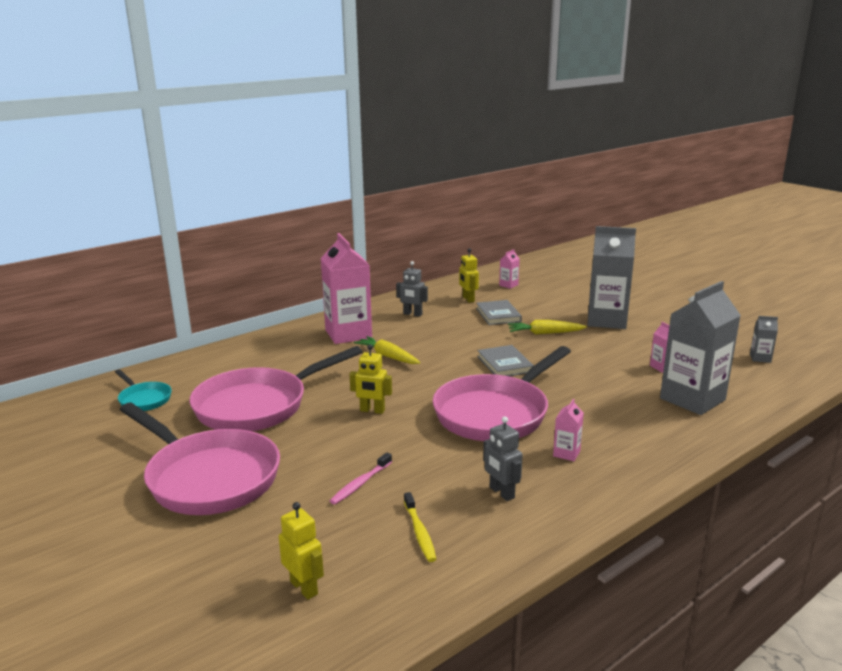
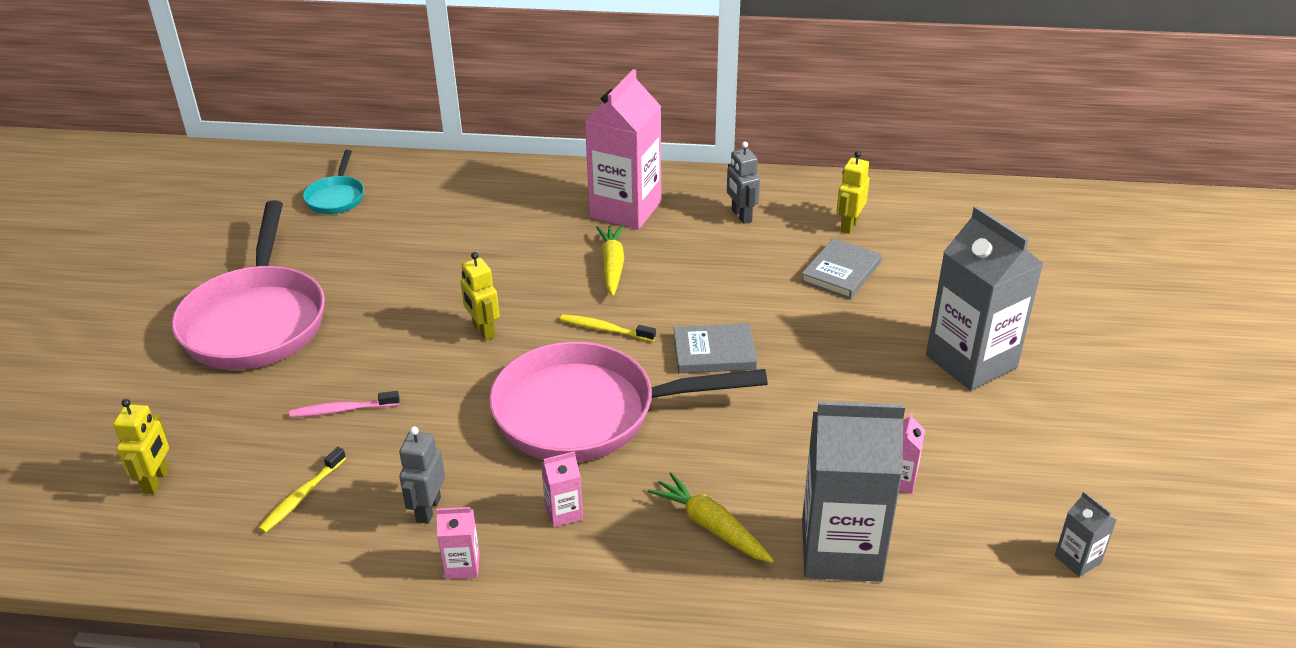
camera: 45 degrees right, 15 degrees up
(258, 406) = (404, 261): pink pan -> none
(436, 380) = (605, 329): none -> yellow toothbrush
(505, 364) = (714, 352): grey book -> grey book turned 60 degrees clockwise
(508, 285) = (946, 228): pink carton -> pink carton (462, 565)
(545, 333) = (846, 334): yellow carrot -> yellow carrot (711, 526)

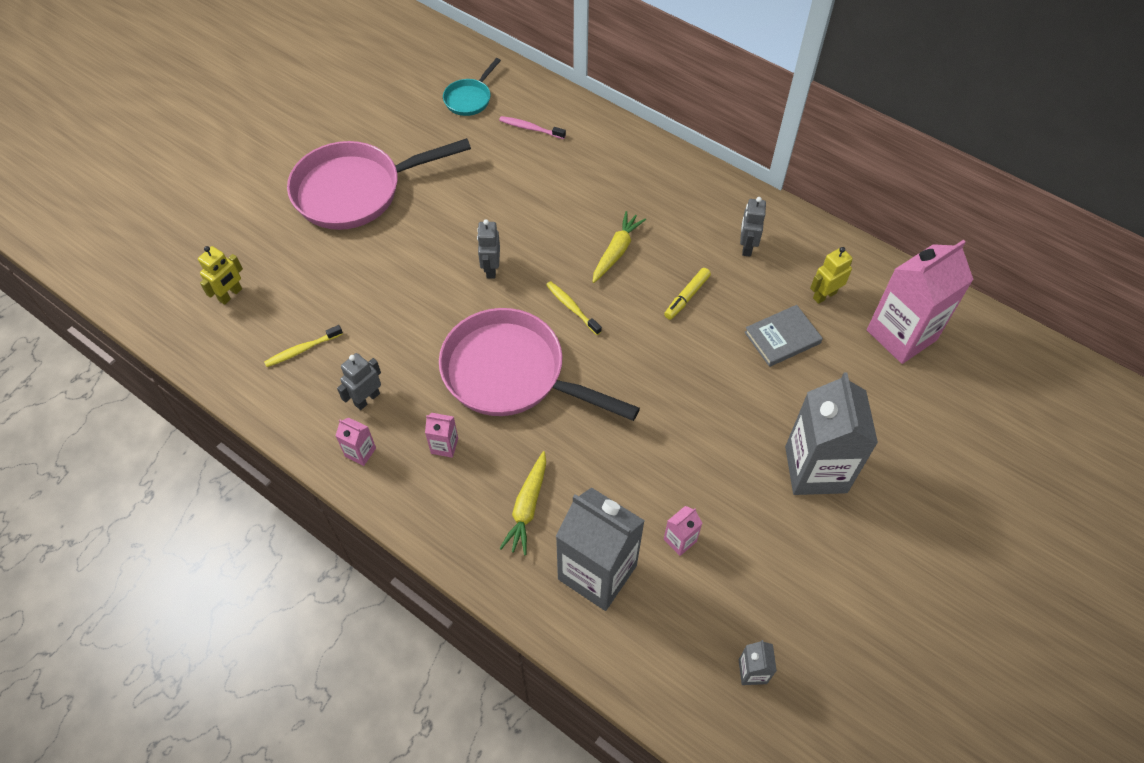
camera: 30 degrees right, 20 degrees up
(256, 321) = (355, 191): pink pan -> pink pan turned 45 degrees clockwise
(342, 410) = (364, 293): pink toothbrush -> pink toothbrush (530, 128)
(483, 330) = (491, 269): yellow robot -> grey robot
(625, 209) = (663, 201): pink carton -> pink carton (901, 335)
(711, 526) = (527, 507): yellow carrot -> yellow carrot turned 150 degrees counterclockwise
(714, 352) = (632, 366): grey book -> none
(718, 275) = (686, 297): none -> yellow marker

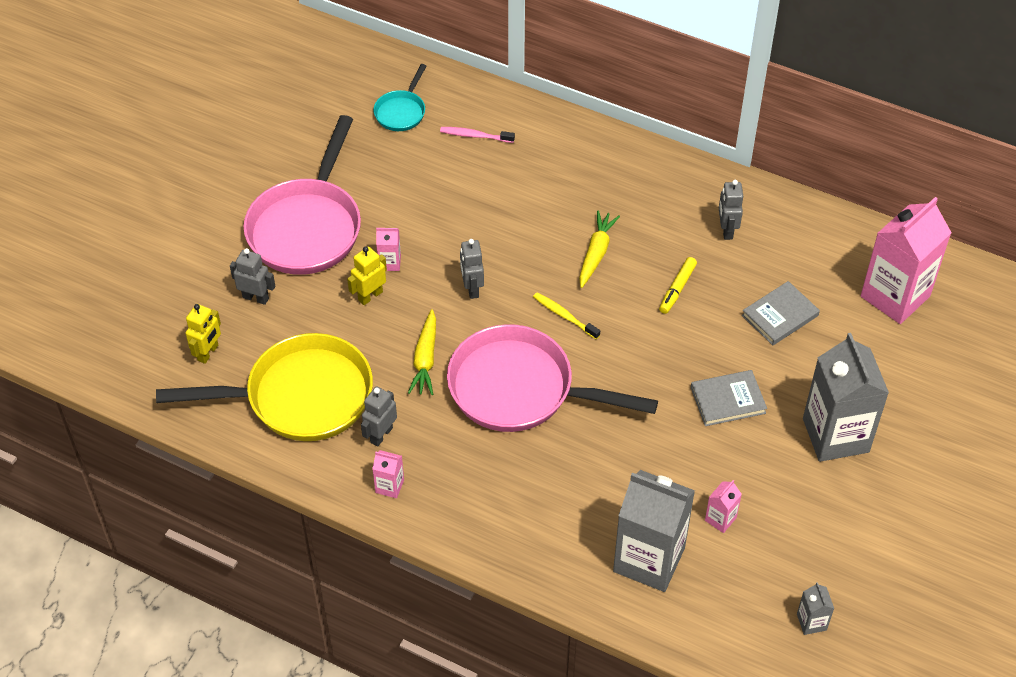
camera: 10 degrees left, 5 degrees down
(290, 249) = (256, 297): none -> grey robot
(302, 350) = (300, 397): yellow toothbrush -> yellow pan
(355, 191) = (307, 227): pink pan -> pink pan turned 45 degrees counterclockwise
(444, 446) = (471, 467): pink carton -> pink carton (389, 262)
(527, 507) = (567, 512): yellow carrot -> yellow carrot (425, 359)
(713, 416) = (728, 400): none -> grey book
(824, 295) = (813, 268): yellow robot -> yellow robot (370, 296)

